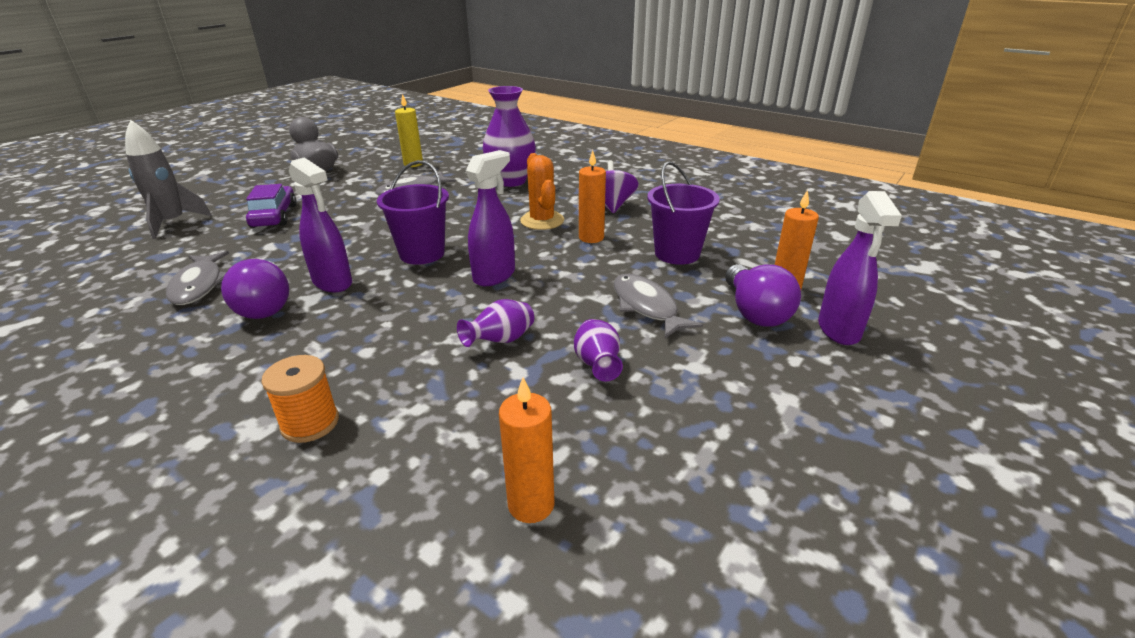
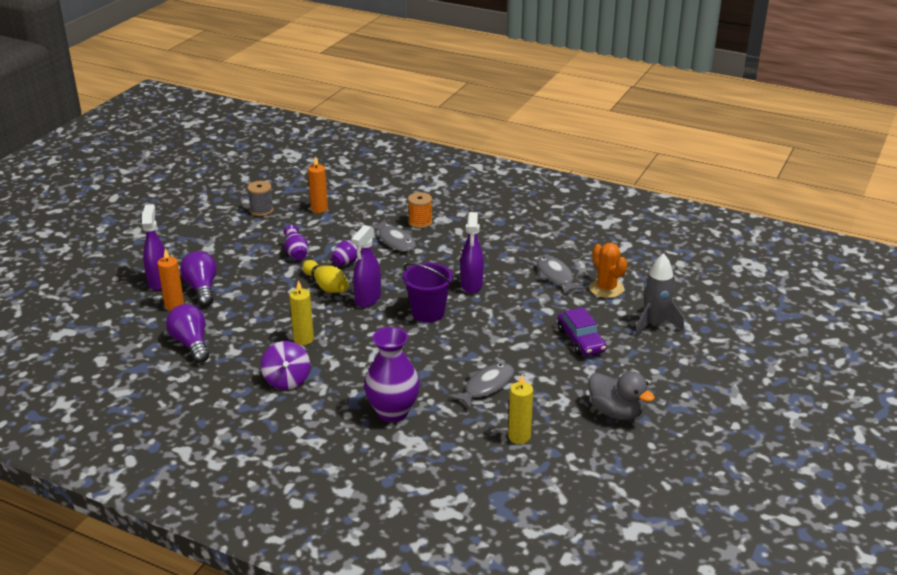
camera: 170 degrees right, 0 degrees up
(266, 305) = (498, 268): purple light bulb -> purple light bulb (191, 344)
(333, 283) = (471, 285): purple spray bottle -> purple spray bottle turned 120 degrees counterclockwise
(542, 221) = (347, 355): orange cactus -> orange cactus (606, 288)
(550, 299) = (326, 286): none -> yellow bowling pin
(591, 238) = (303, 339): orange candle -> yellow candle
(646, 307) = (267, 286): grey fish -> grey fish (395, 241)
(677, 253) = (238, 329): purple bucket -> none
(692, 519) = (261, 210): none -> grey spool

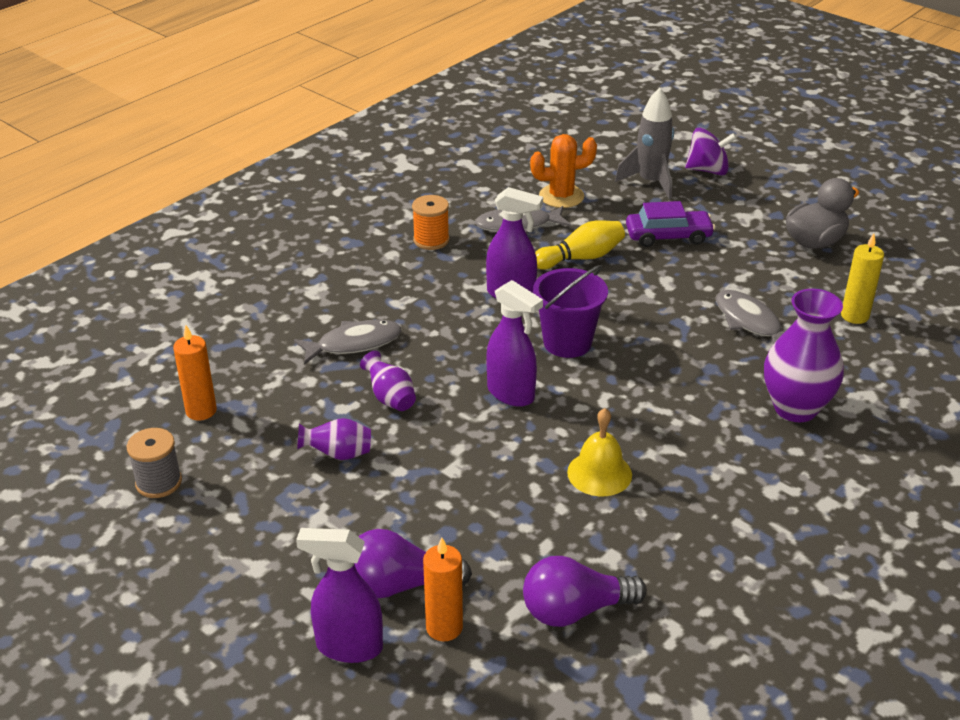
camera: 75 degrees left, 5 degrees up
(287, 380) = (704, 502): purple spinning top -> purple spinning top (708, 170)
(303, 339) = (599, 473): yellow candle -> yellow bell
(326, 286) = (456, 431): yellow bowling pin -> yellow bowling pin (581, 258)
(420, 222) = (312, 312): orange spool -> orange spool (431, 240)

